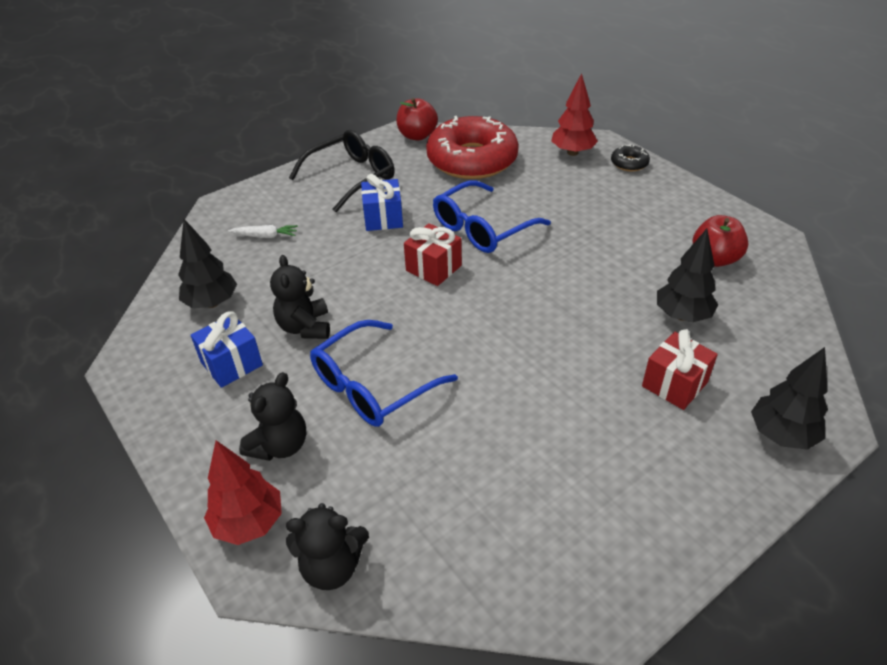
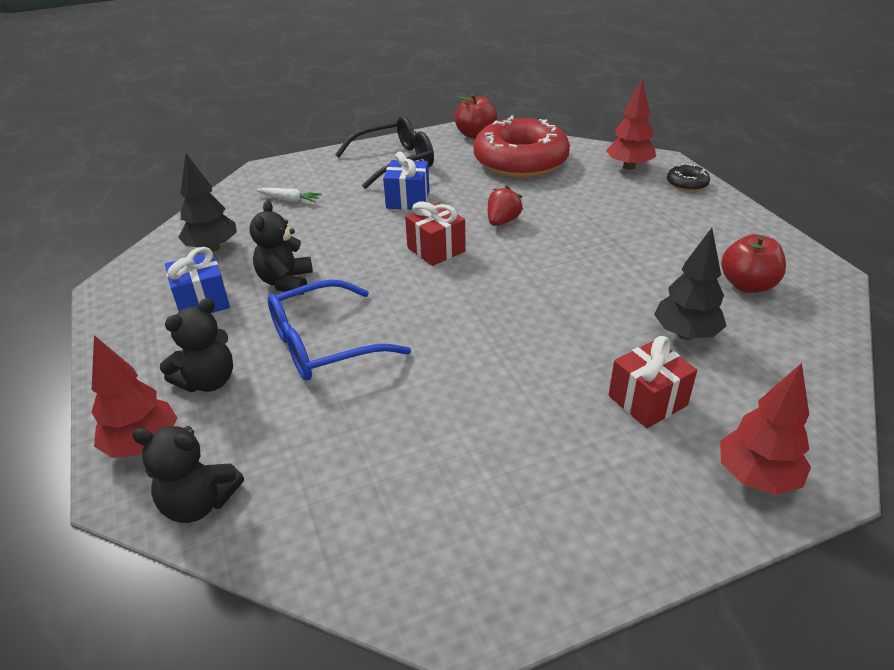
camera: 15 degrees right, 5 degrees down
(482, 228) = (502, 221): blue glasses -> red strawberry
(781, 435) = (756, 477): black tree -> red tree

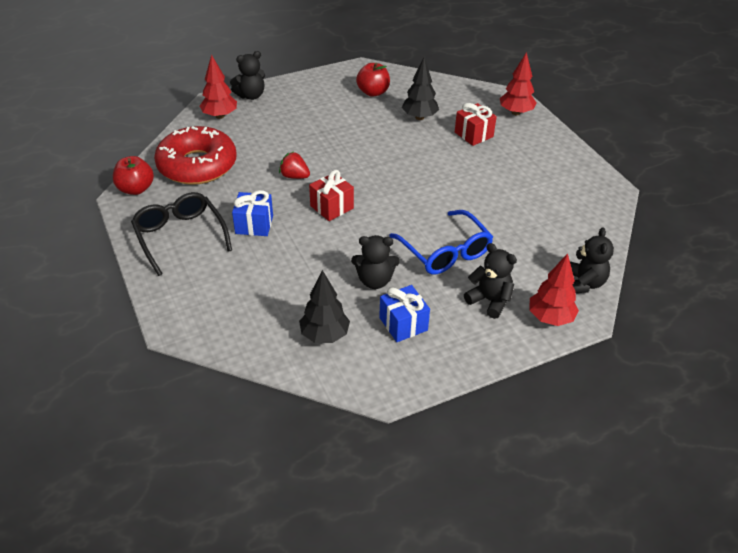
camera: 95 degrees left, 5 degrees up
(289, 200) = (243, 298): white carrot -> none
(687, 183) = (251, 96): black donut -> black teddy bear

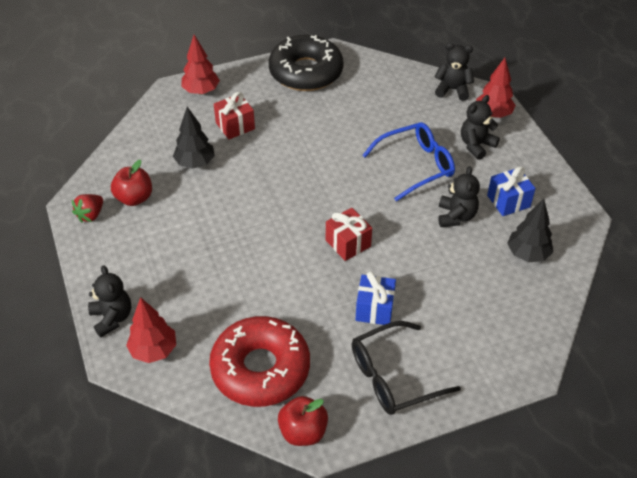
camera: 85 degrees left, 5 degrees up
(294, 176) = (292, 273): red strawberry -> red strawberry (91, 215)
(569, 172) = (306, 72): none -> black donut

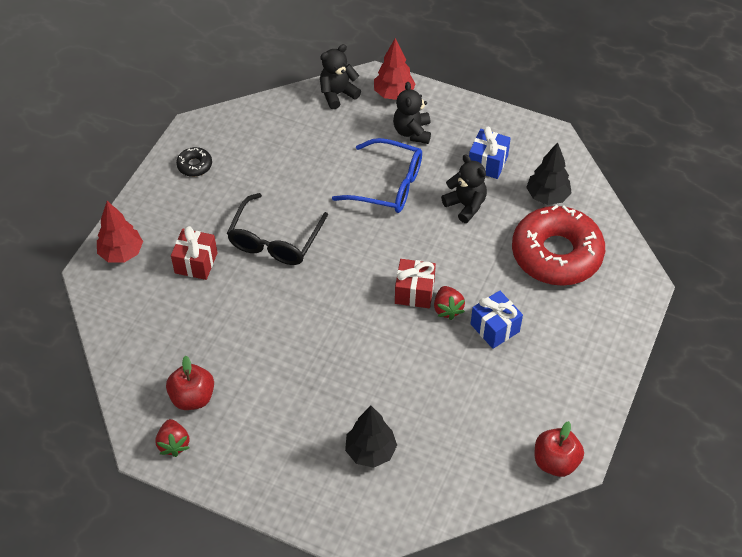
camera: 45 degrees left, 5 degrees up
(112, 318) = (310, 509): black teddy bear -> none
(154, 350) = (377, 503): red tree -> none
(195, 163) = (205, 324): black tree -> black tree (370, 451)
(260, 369) = (471, 444): red donut -> red donut (556, 254)
(306, 72) = (194, 165): black donut -> black donut, size x0.41
(357, 271) = (447, 309): none -> red strawberry
(393, 376) = (566, 367): black glasses -> black glasses (275, 240)
(416, 166) = (387, 185): blue glasses -> blue glasses turned 90 degrees clockwise

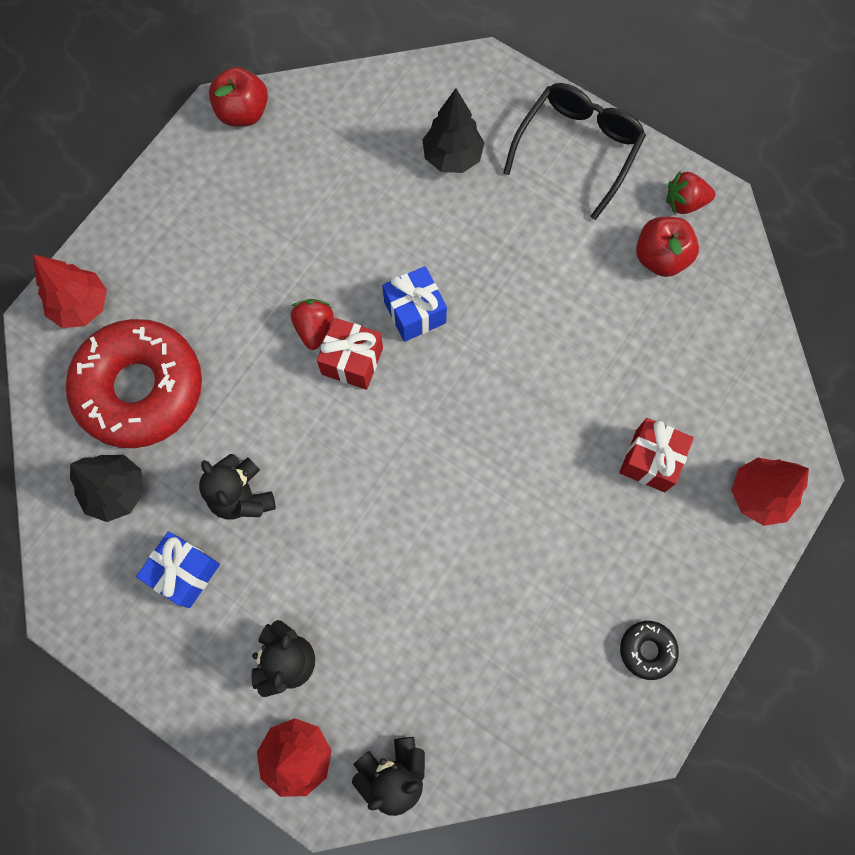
camera: 170 degrees left, 20 degrees up
(174, 444) = (684, 202): red strawberry -> red strawberry turned 90 degrees counterclockwise
(275, 240) = (533, 481): black glasses -> black glasses (577, 149)
(387, 185) = (349, 555): blue glasses -> none
(495, 328) = (260, 290): blue gift -> blue gift (415, 312)
(620, 298) = (82, 306): none -> red tree

